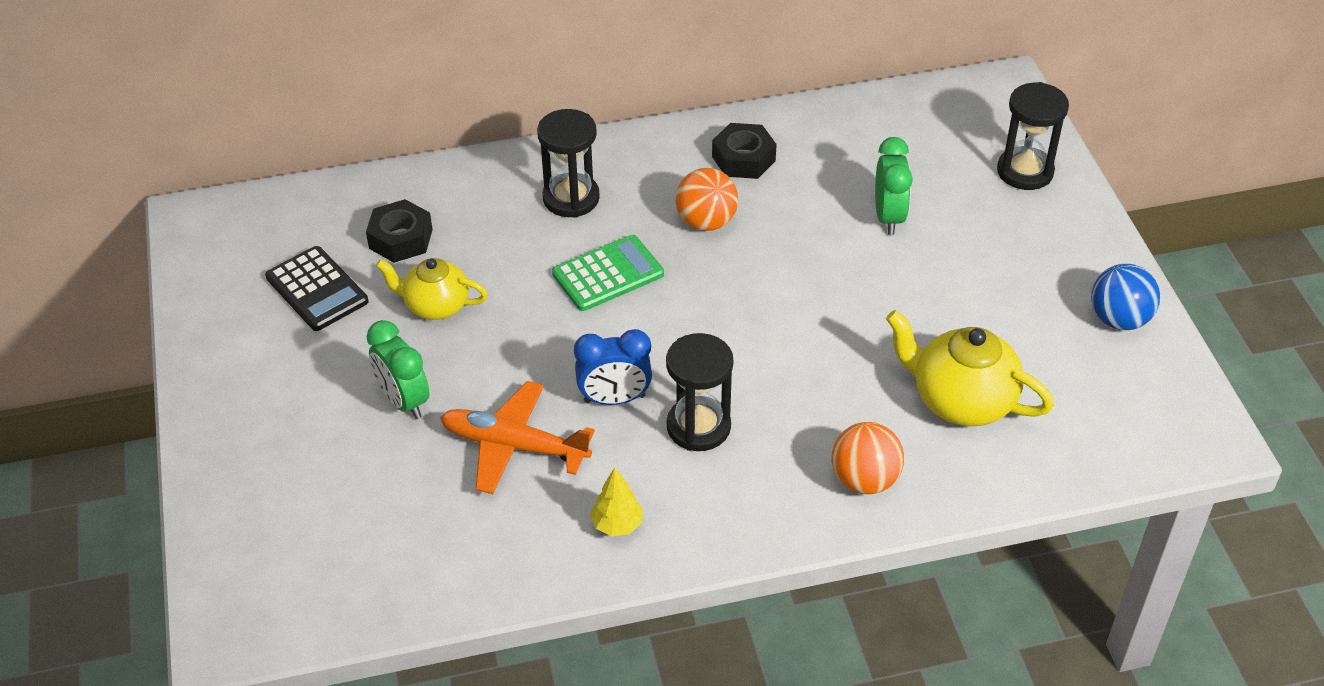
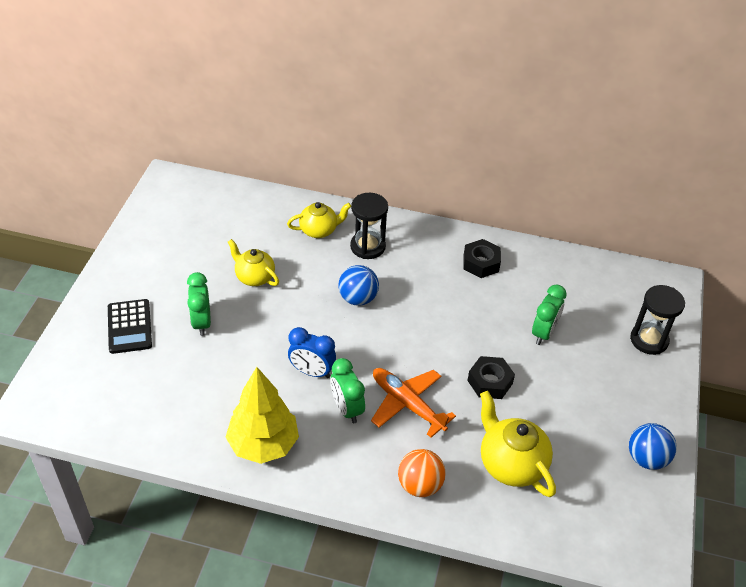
camera: 25 degrees right, 0 degrees up
(317, 289) = (201, 242): black calculator -> black calculator (129, 327)
(400, 239) = (262, 232): black nut -> black nut (490, 382)
(484, 203) = (319, 230): none -> yellow teapot
(514, 446) = (240, 374): orange plane -> orange plane (407, 404)
(608, 274) = (358, 298): green calculator -> blue ball
(617, 524) = (263, 444): yellow tree -> yellow tree, size x2.18
(698, 426) = (347, 409): black hourglass -> green clock
(706, 222) = (434, 291): orange ball -> none

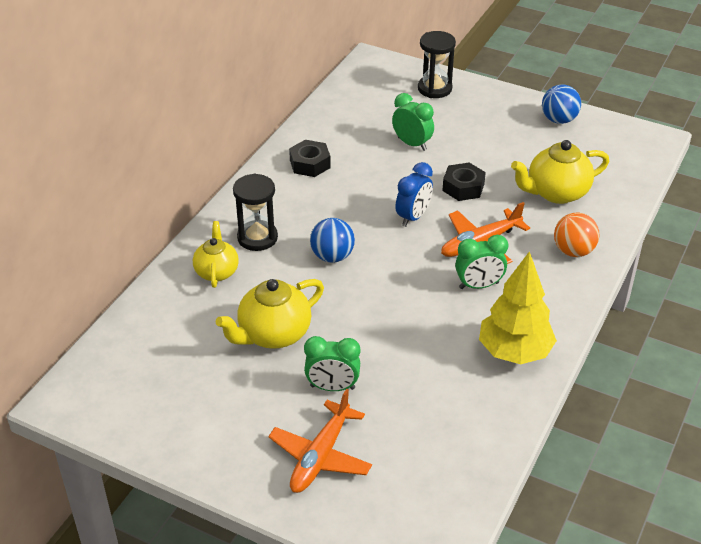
camera: 75 degrees left, 5 degrees down
(129, 327) = (321, 455): black calculator -> orange plane
(254, 277) = (273, 334): yellow teapot -> yellow teapot, size x1.52
(312, 372) = (426, 304): blue clock -> blue clock (413, 217)

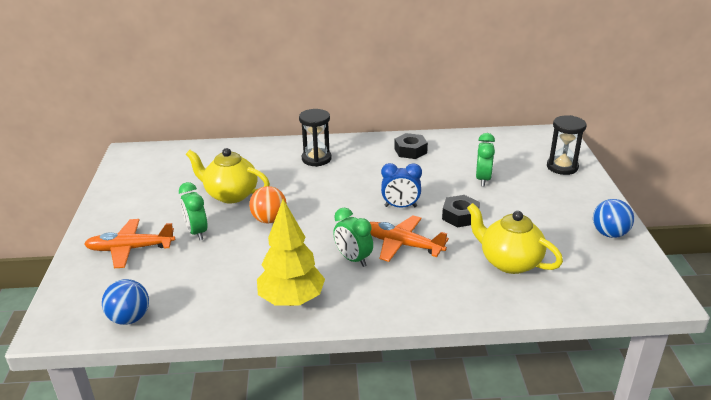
camera: 60 degrees right, 10 degrees down
(217, 271) = (272, 157): yellow teapot -> none
(332, 256) = (325, 190): blue ball -> blue ball (129, 318)
(573, 251) = (443, 294): orange ball -> orange ball (269, 220)

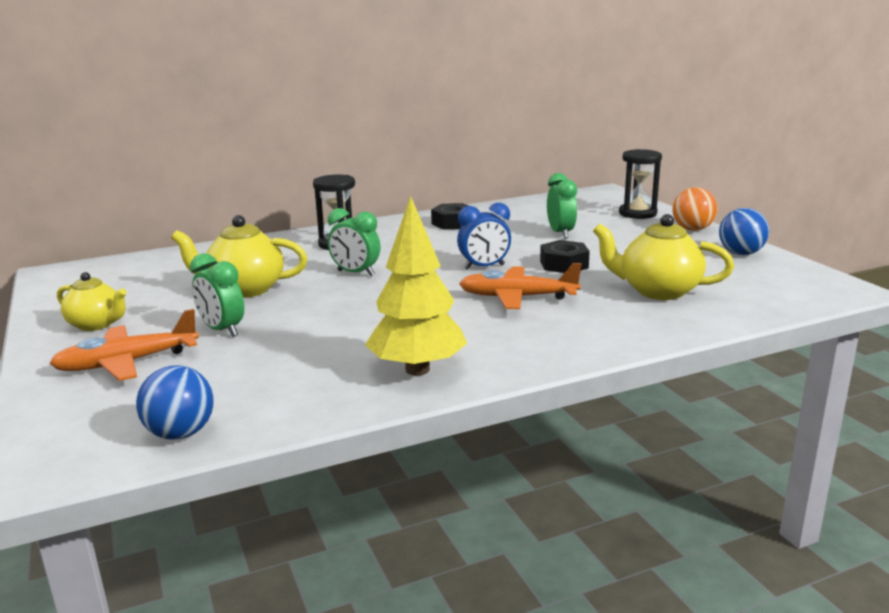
camera: 20 degrees left, 10 degrees down
(130, 209) = (97, 324): none -> yellow teapot
(269, 220) = (320, 303): orange ball -> orange ball (692, 229)
(353, 259) = (466, 319): green clock -> green clock (355, 273)

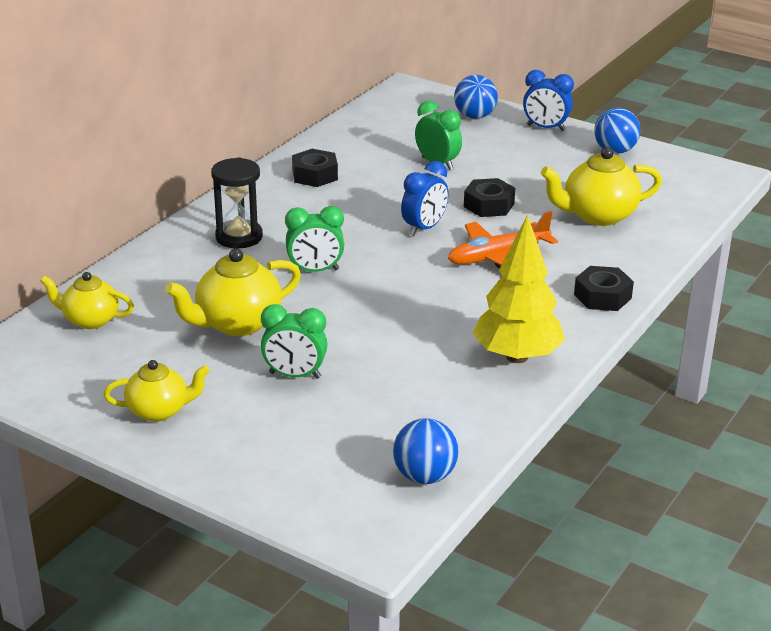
camera: 35 degrees left, 10 degrees up
(128, 362) = (266, 436): orange plane -> none
(162, 265) = (90, 320): none -> yellow teapot
(573, 348) = (602, 296): none -> black nut
(637, 213) = (475, 116): black hourglass -> blue ball
(692, 229) = (545, 128): orange ball -> blue clock

